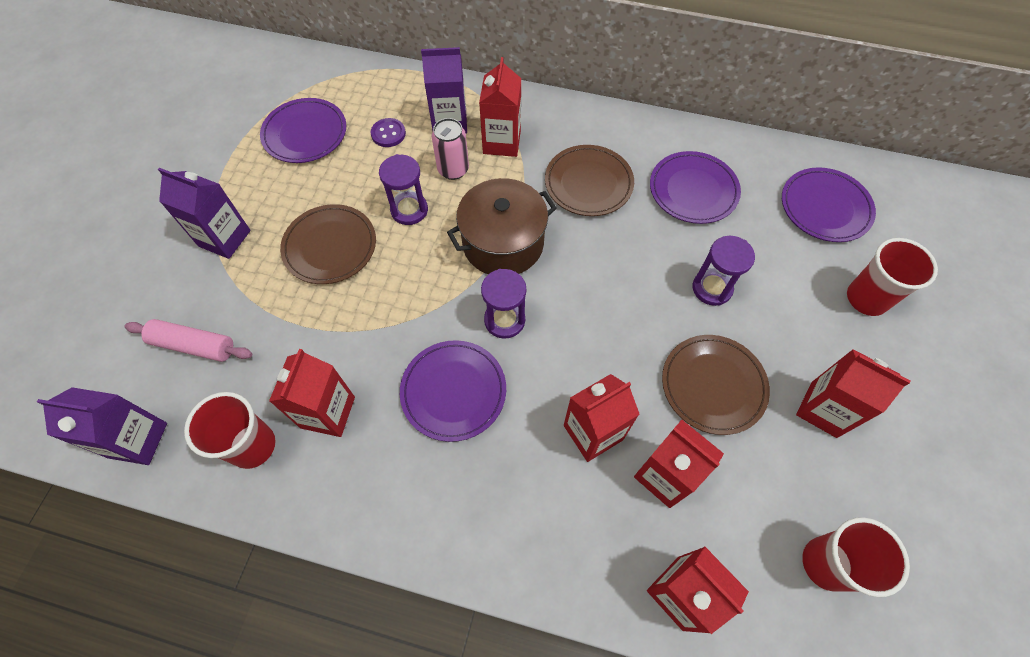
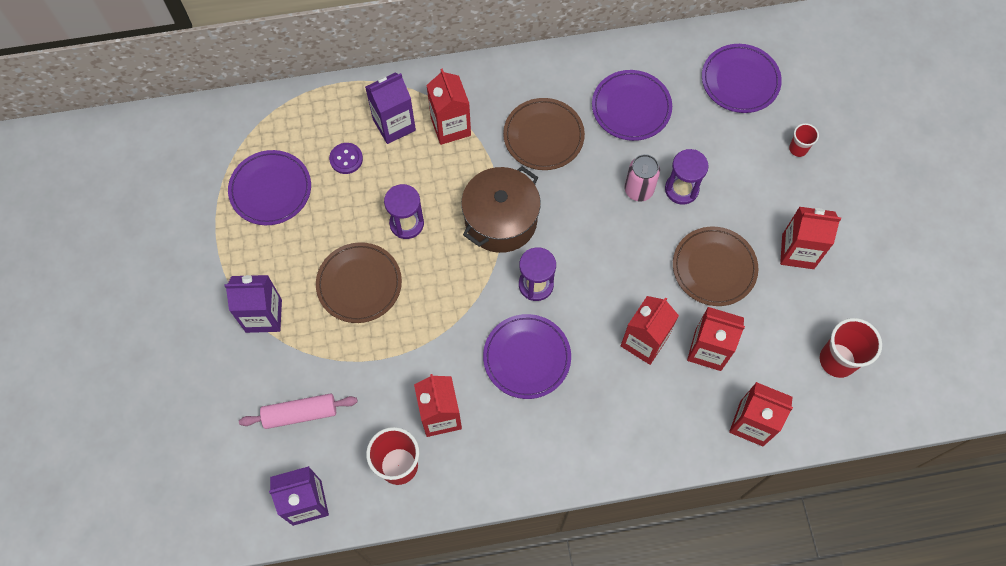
camera: 25 degrees left, 5 degrees up
(453, 169) = (423, 170): pink can -> pink can (638, 190)
(866, 298) = (798, 149): red cup -> red cup, size x0.54

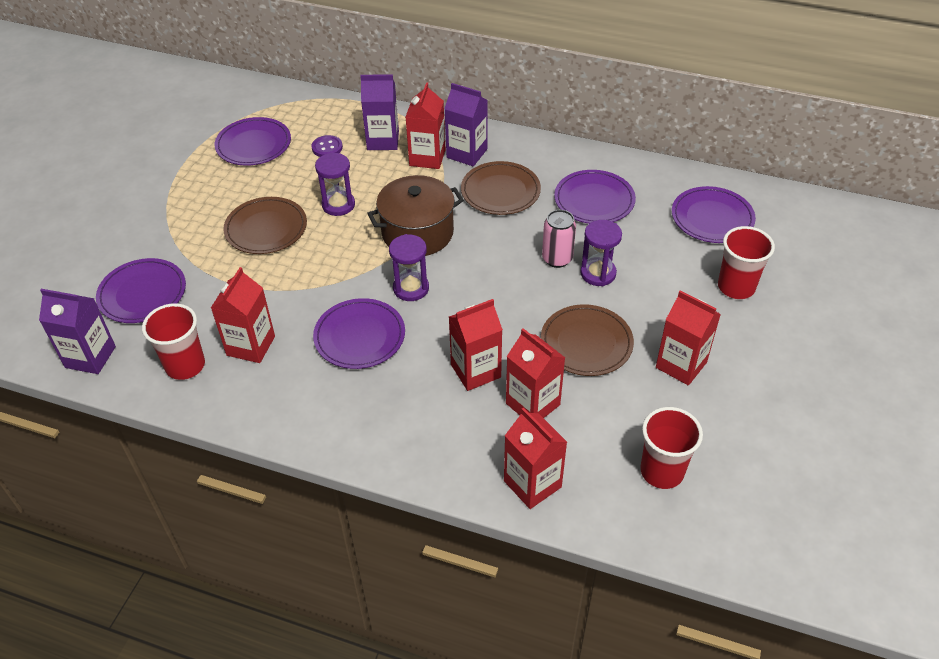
camera: 30 degrees right, 20 degrees down
(263, 316) = (176, 219): purple carton -> purple carton (467, 153)
(300, 414) = (142, 294): pink rolling pin -> purple plate
(798, 149) = (736, 287): red cup -> red cup, size x1.84

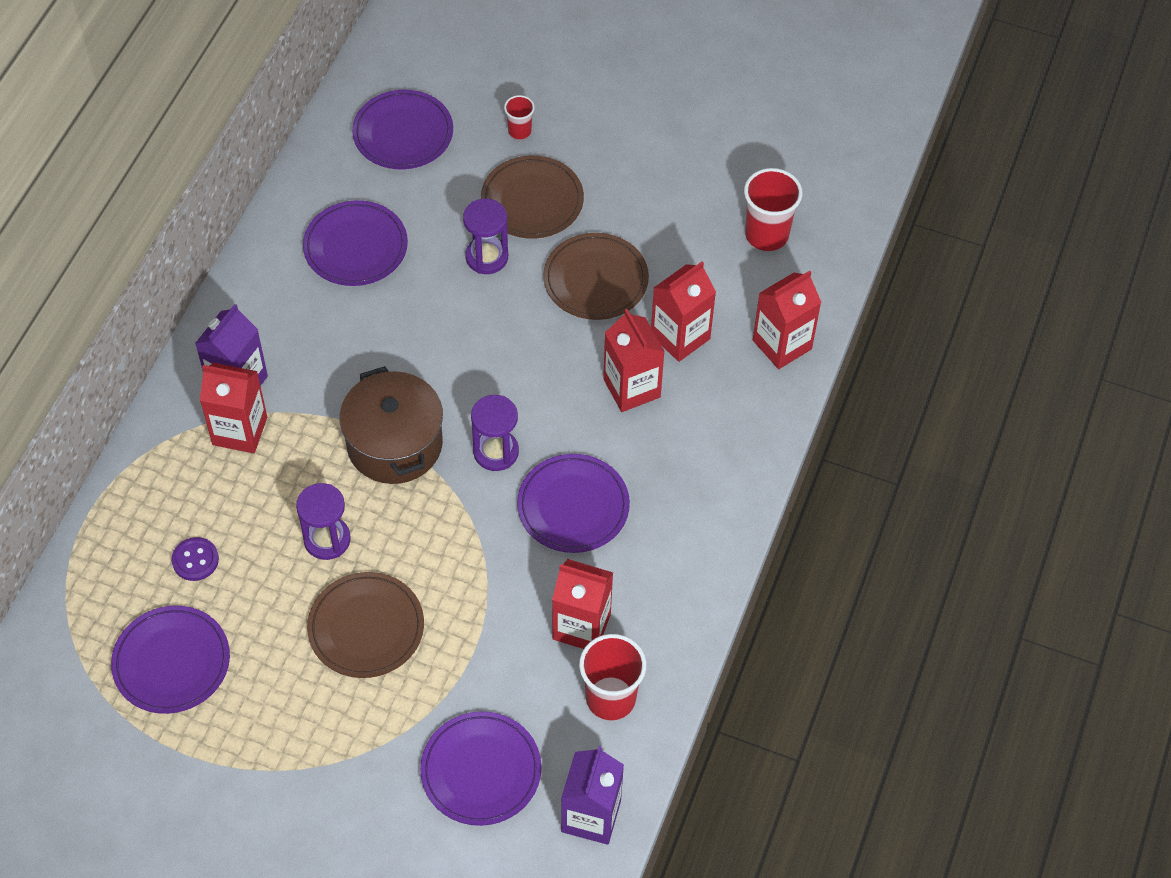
camera: 90 degrees left, 10 degrees up
(383, 140) = (191, 487): purple carton -> none
(500, 191) = (324, 347): brown plate -> brown plate (532, 201)
(557, 259) = (458, 295): pink can -> none
(681, 365) = (630, 198): red carton -> none
(736, 287) = (519, 131): red cup -> red cup, size x0.54

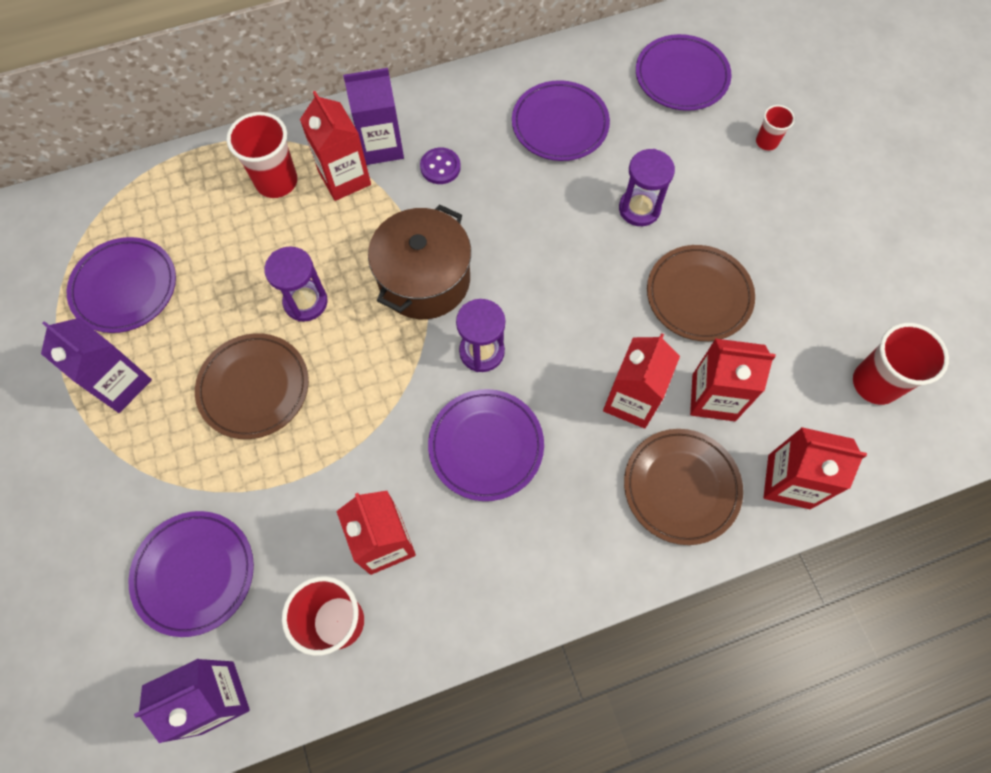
camera: 50 degrees right, 10 degrees up
(188, 482) = (276, 181): none -> red cup
(195, 560) = (218, 235): purple button -> purple button (440, 167)
(262, 722) = (120, 384): none -> purple carton
(532, 201) = (718, 198): brown plate -> brown plate (681, 487)

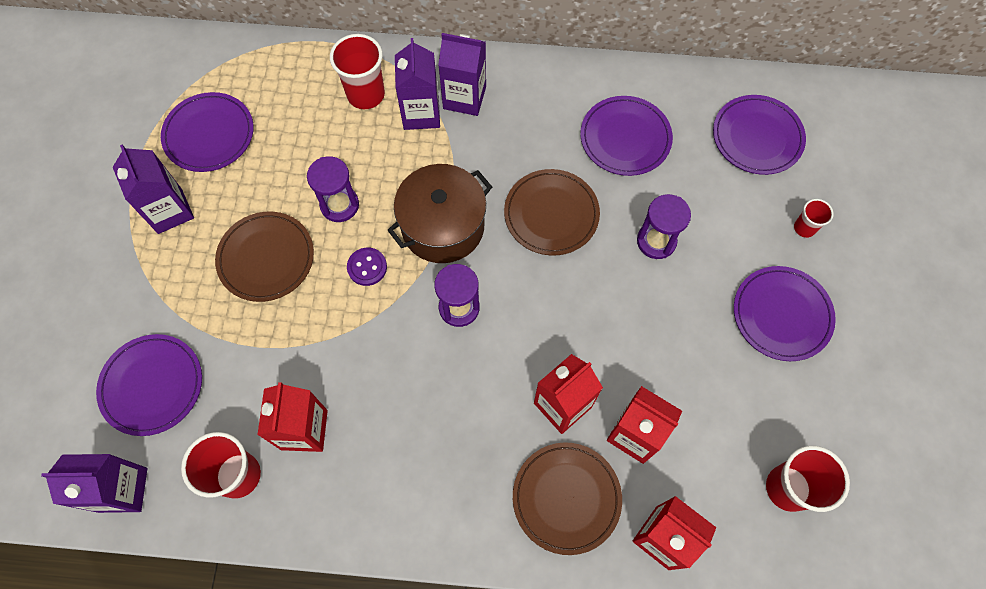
camera: 25 degrees right, 0 degrees up
(344, 178) = (421, 113): red carton -> purple carton
(440, 167) = (504, 135): purple button -> purple button (367, 267)
(486, 446) = (422, 388): purple plate -> purple plate (781, 315)
(698, 295) = (669, 340): brown plate -> brown plate (551, 214)

